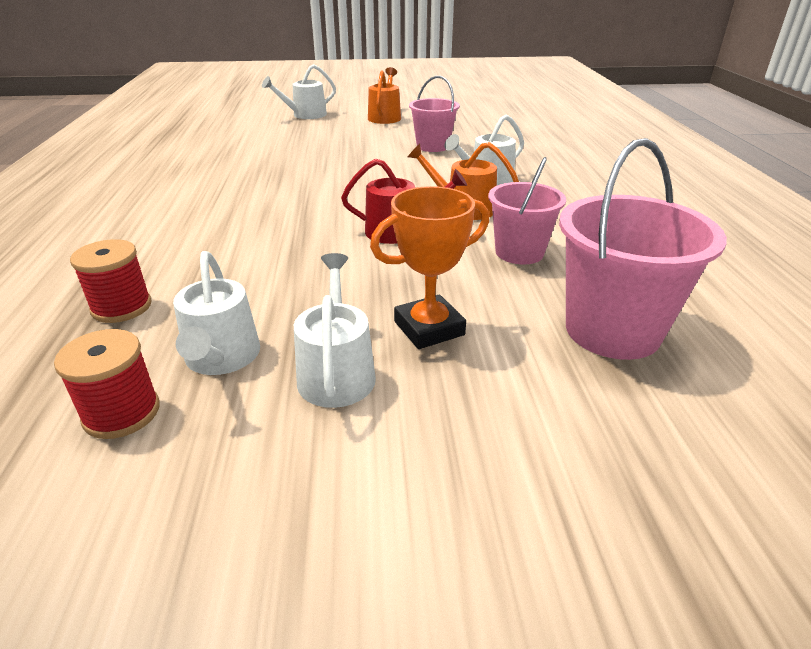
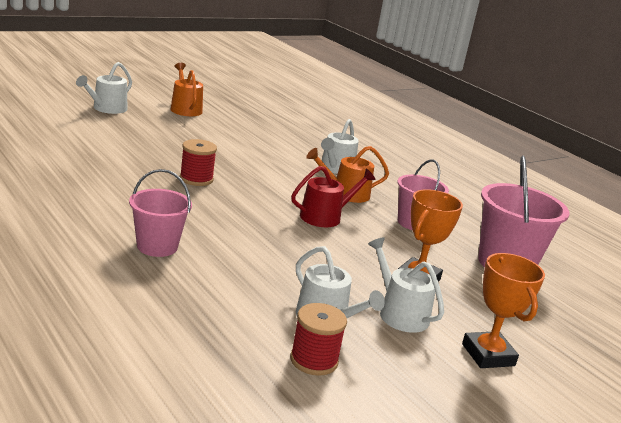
camera: 35 degrees left, 10 degrees down
(122, 307) = (212, 300): red spool -> red spool (196, 179)
(400, 478) = (488, 355): none -> orange trophy
(433, 146) = (261, 139): pink bucket -> pink bucket (157, 246)

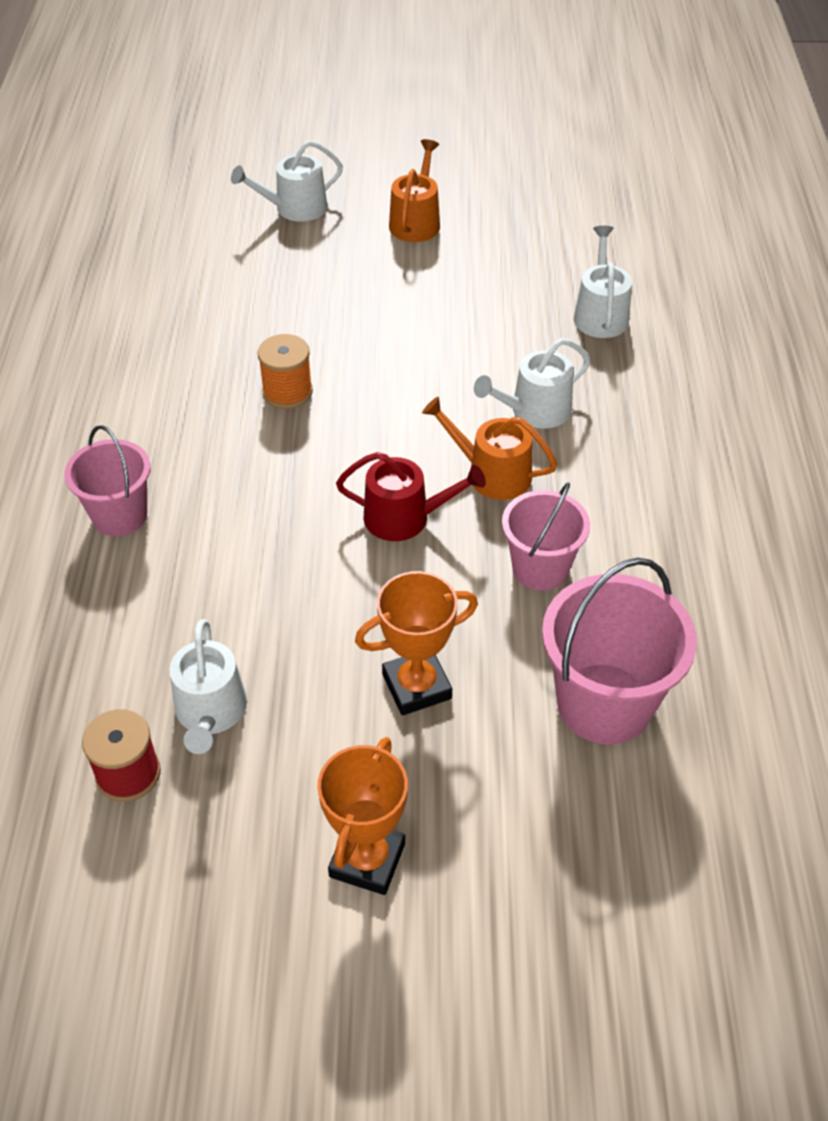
camera: 40 degrees right, 25 degrees up
(196, 179) = (287, 392): red spool -> orange spool
(399, 313) = (320, 739): white watering can -> white watering can (600, 314)

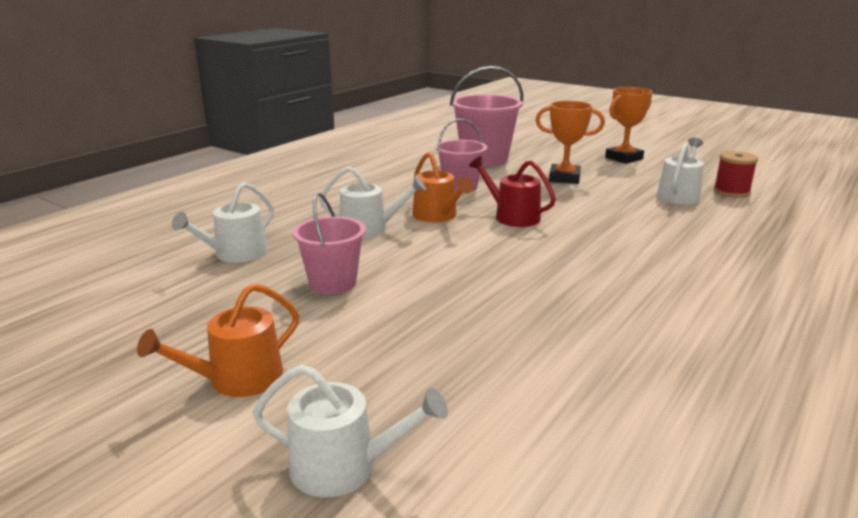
camera: 145 degrees left, 25 degrees down
(120, 516) = (718, 266): pink bucket -> pink bucket (332, 283)
(287, 392) = (535, 289): orange spool -> none

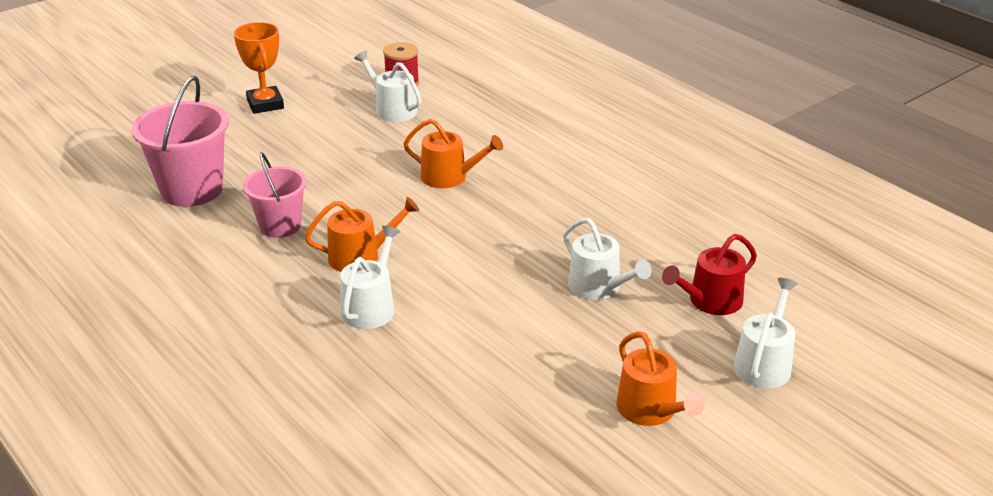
camera: 75 degrees left, 10 degrees up
(235, 254) = (391, 410): white watering can -> white watering can (599, 287)
(332, 283) = (495, 345): pink bucket -> none
(512, 216) = (390, 212): red watering can -> red watering can (710, 301)
(564, 178) = (301, 155): orange trophy -> none
(593, 230) = (449, 177): none -> orange watering can

